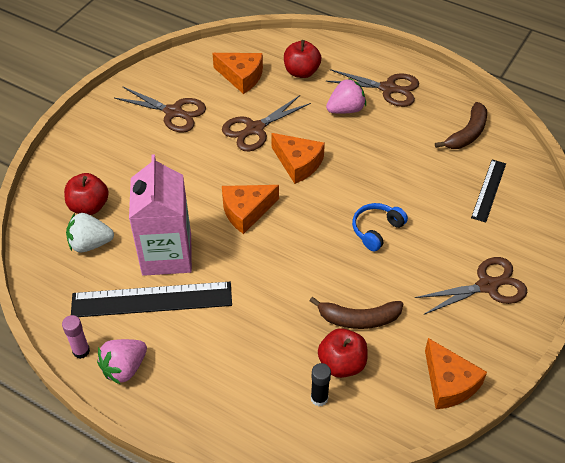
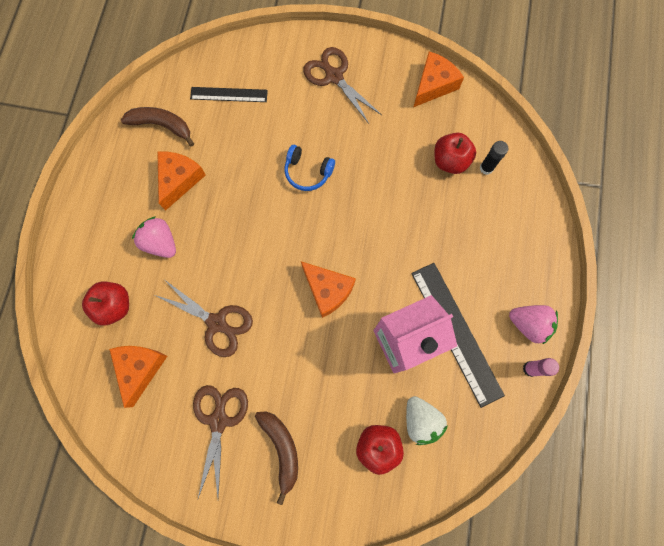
camera: 110 degrees left, 25 degrees up
(298, 163) = (250, 264): orange cheese -> orange cheese (179, 180)
(358, 319) = (404, 161): brown banana -> brown banana (281, 449)
(388, 89) = (117, 211): brown scissors -> none

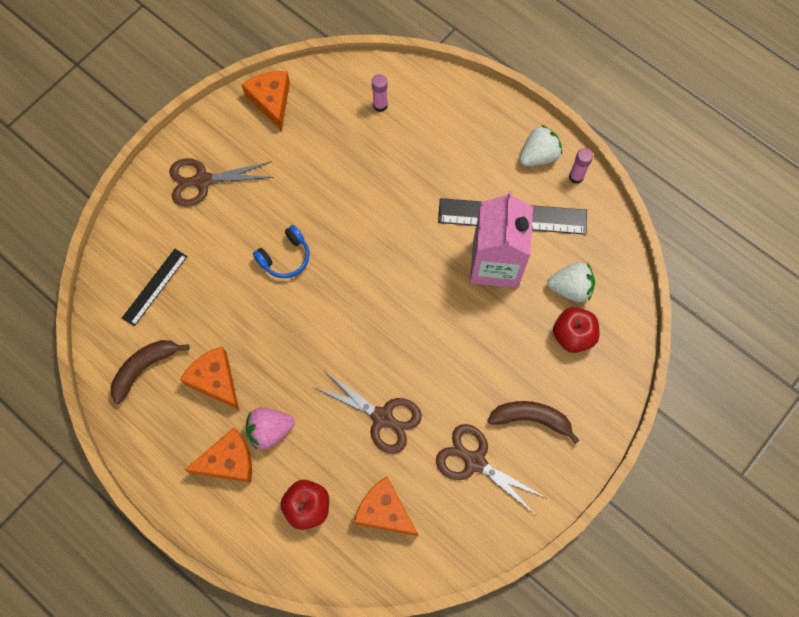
camera: 60 degrees left, 5 degrees down
(216, 323) = (382, 417): brown scissors -> brown scissors turned 60 degrees clockwise
(327, 290) = (410, 301): orange cheese -> orange cheese (228, 461)
(450, 161) = (354, 130): red apple -> none
(486, 168) = (380, 105): black glue stick -> pink glue stick
(528, 324) = (538, 155): pink strawberry -> white strawberry

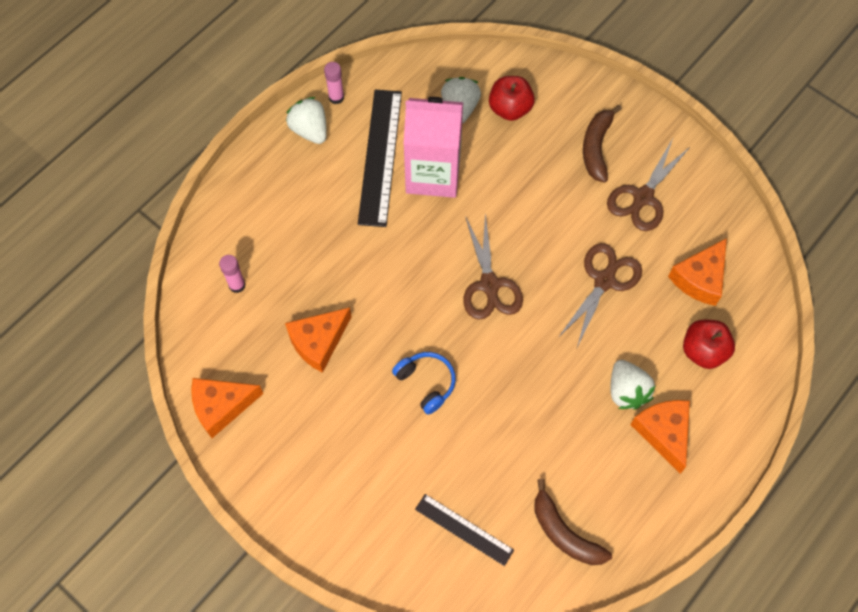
camera: 90 degrees left, 5 degrees down
(203, 181) = (326, 482): brown scissors -> brown scissors (489, 285)
(215, 380) = (574, 452): orange cheese -> orange cheese (318, 342)
(270, 430) = (626, 391): pink strawberry -> white strawberry

